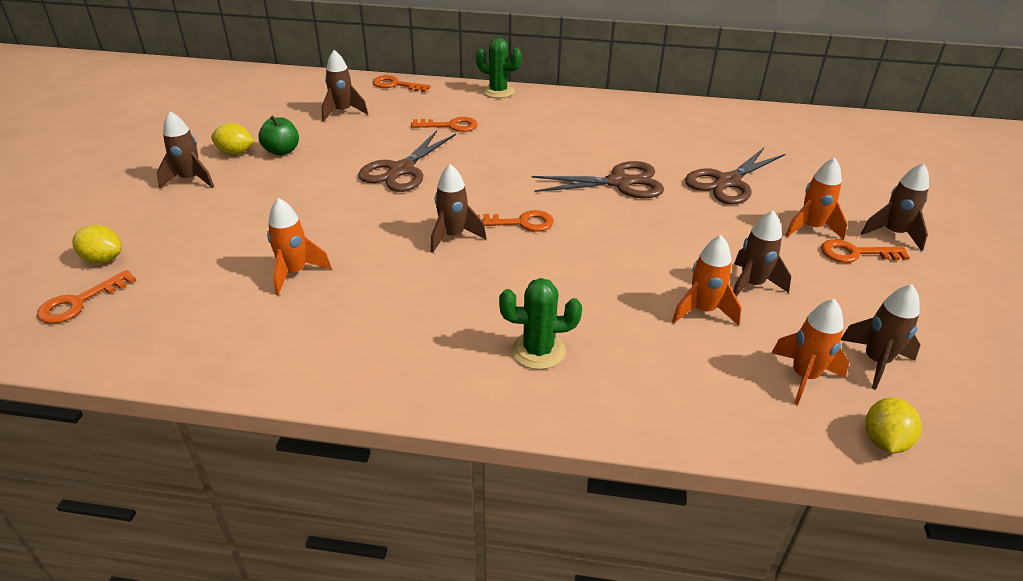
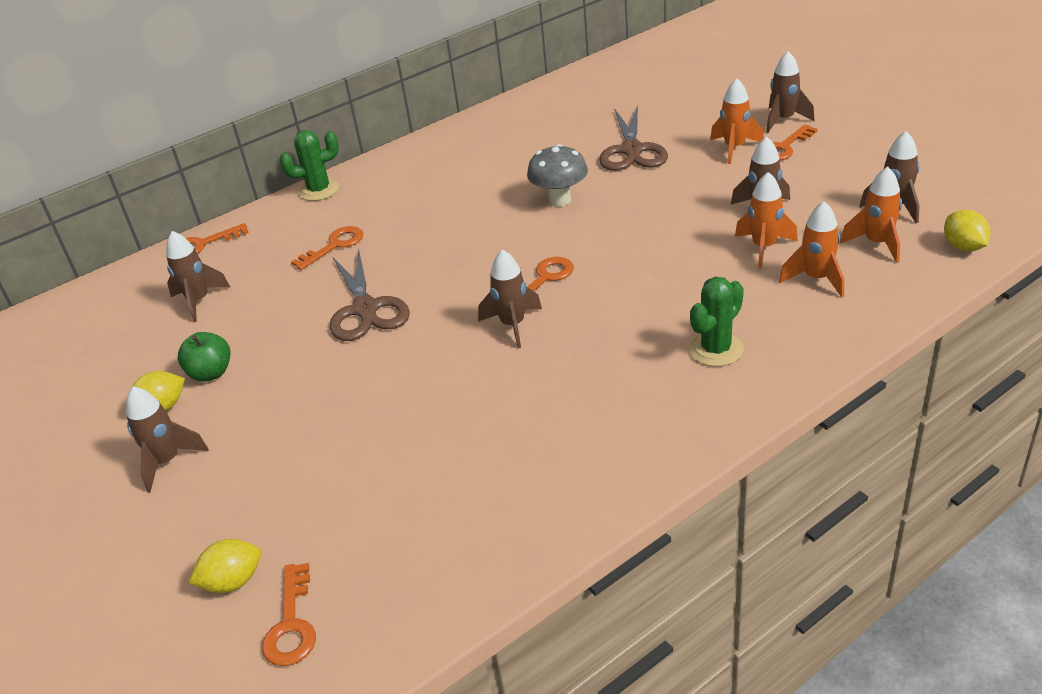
camera: 40 degrees left, 0 degrees up
(295, 273) = (441, 446): orange rocket -> orange rocket (816, 279)
(619, 182) = (560, 200): brown scissors -> grey mushroom

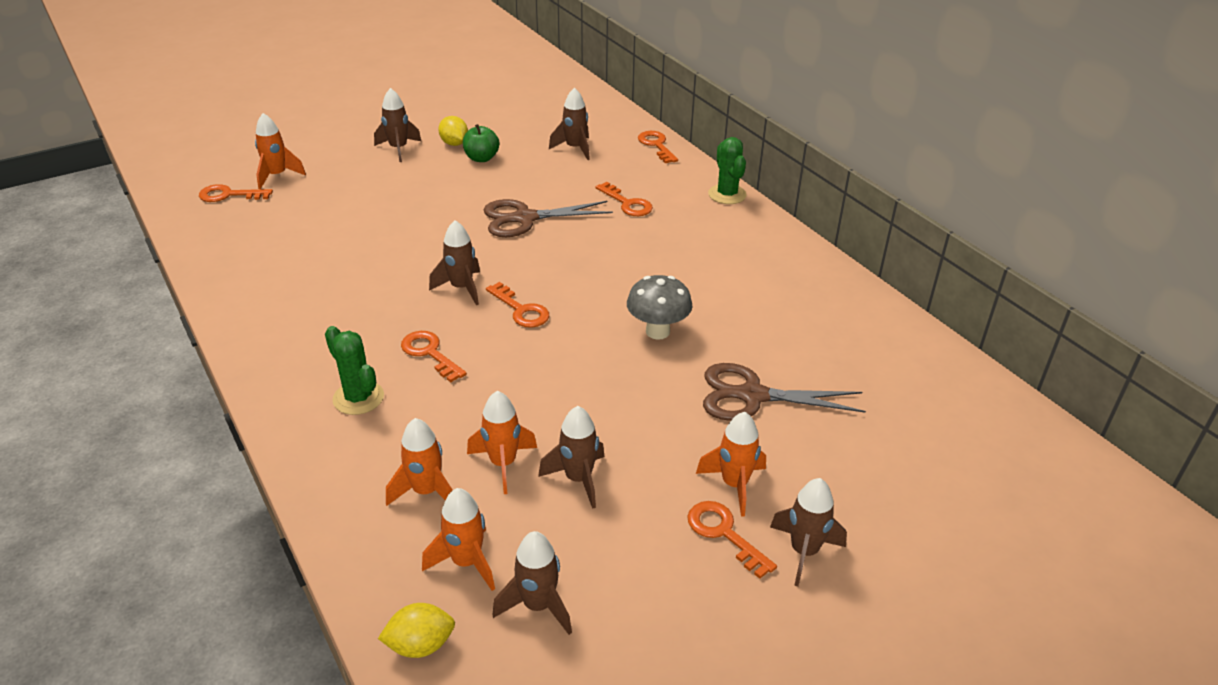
camera: 90 degrees right, 0 degrees up
(233, 581) = (277, 176): yellow lemon -> orange rocket
(631, 321) = (429, 353): none -> orange key

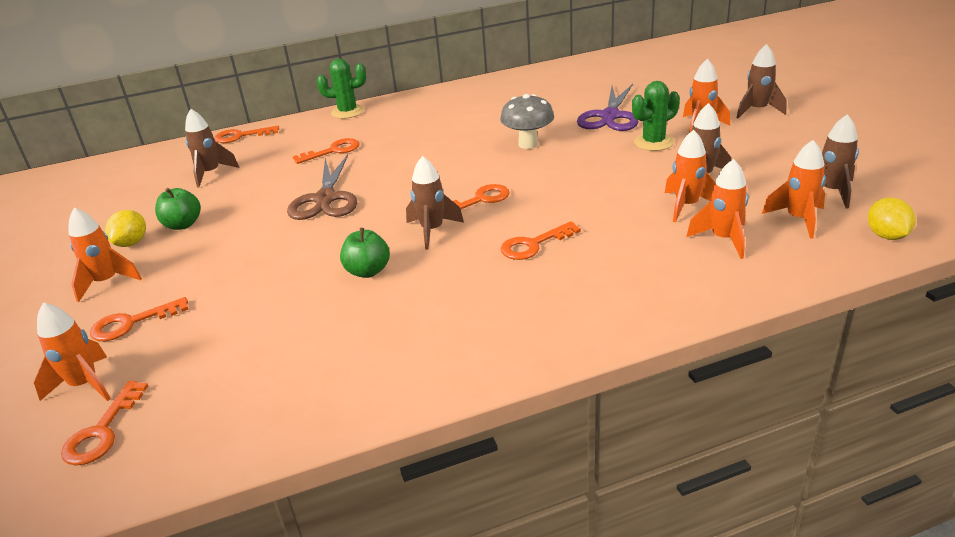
camera: 75 degrees left, 5 degrees down
(358, 398) = (597, 281): green cactus -> green cactus (653, 142)
(396, 263) = (368, 271): none -> green apple
(398, 149) = (106, 282): brown rocket -> orange rocket
(454, 143) = (132, 243): yellow lemon -> yellow lemon turned 60 degrees counterclockwise
(724, 533) = (747, 131): orange key -> orange key (132, 323)
(752, 396) = (610, 116): brown scissors -> purple scissors

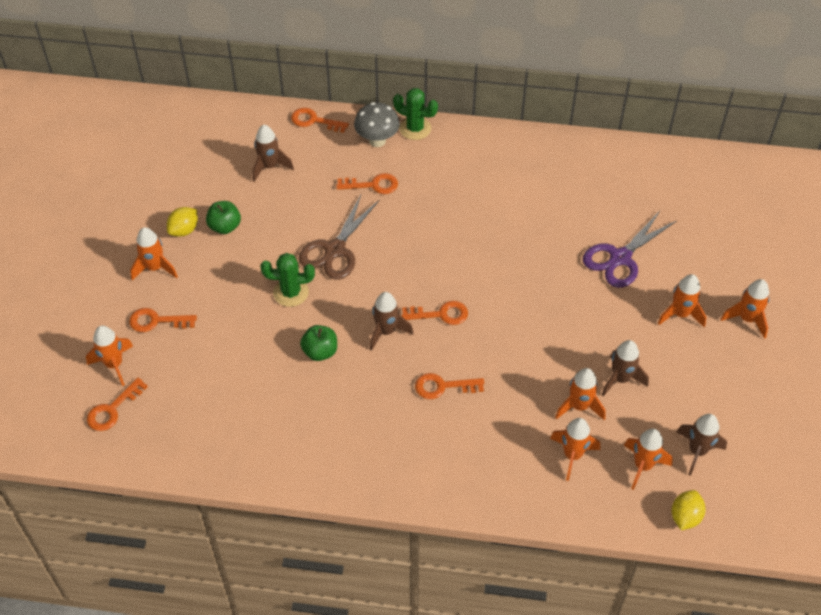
camera: 25 degrees right, 20 degrees up
(528, 144) = (525, 261): grey mushroom -> grey mushroom (377, 141)
(653, 142) = (623, 315): green cactus -> green cactus (291, 292)
(757, 110) = (747, 319): brown rocket -> orange rocket

